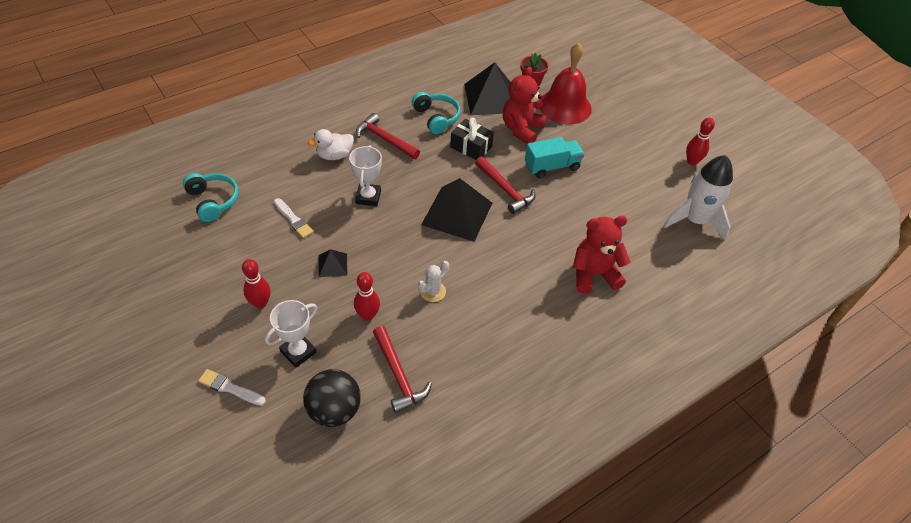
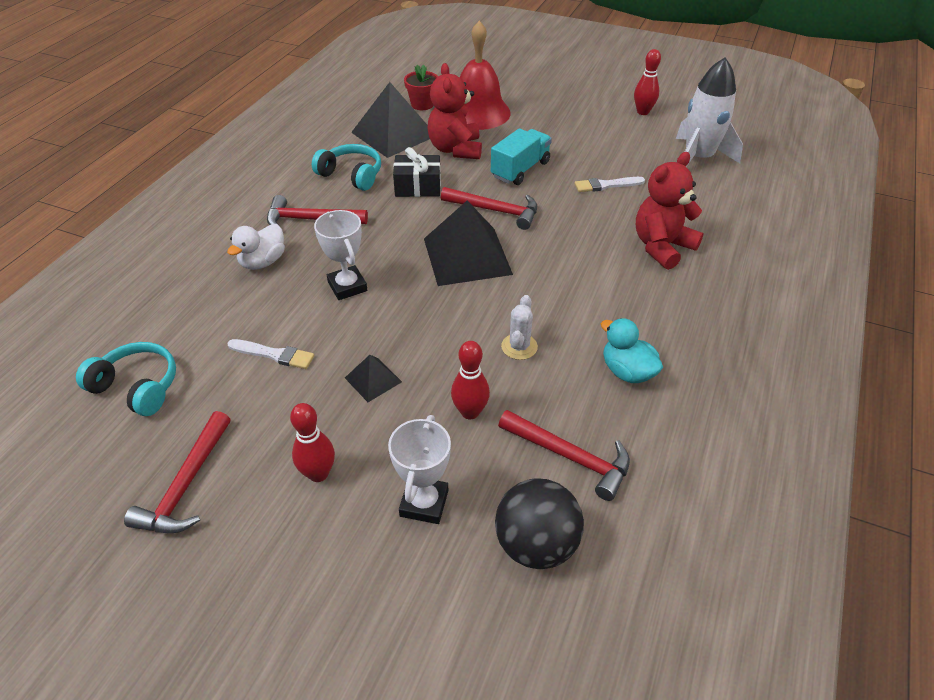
camera: 30 degrees left, 5 degrees down
(195, 271) = (186, 485): none -> red hammer
(230, 388) = (373, 605): white brush -> white brush (606, 185)
(483, 345) = (627, 371): none -> turquoise duck

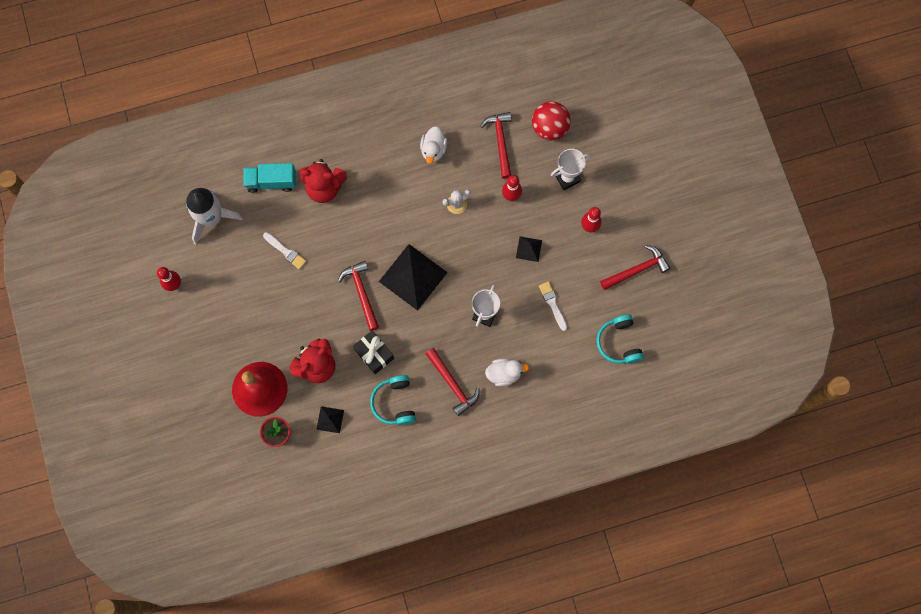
camera: 130 degrees left, 30 degrees up
(393, 134) = (330, 419): black pyramid -> black pyramid, size x0.47
(520, 170) = (308, 310): turquoise truck -> turquoise truck (271, 182)
(536, 544) = (549, 128): black ball -> red ball
(627, 371) = (433, 150): turquoise duck -> white duck

